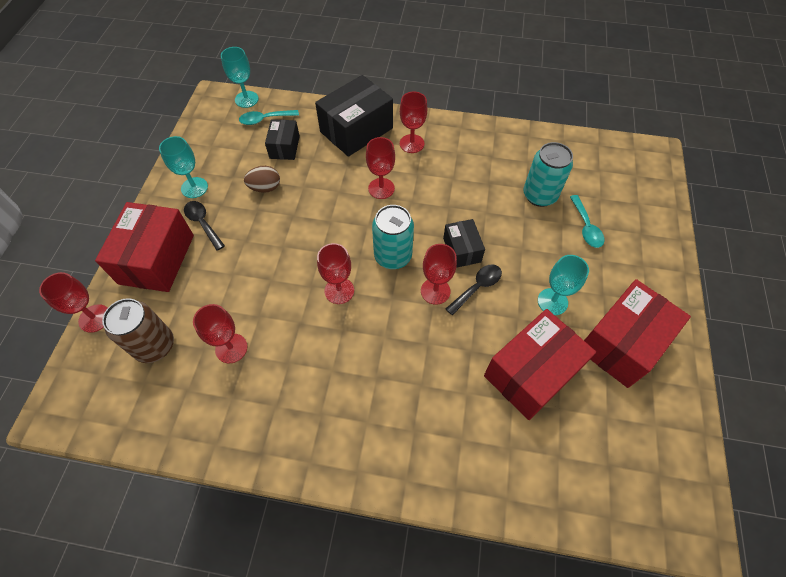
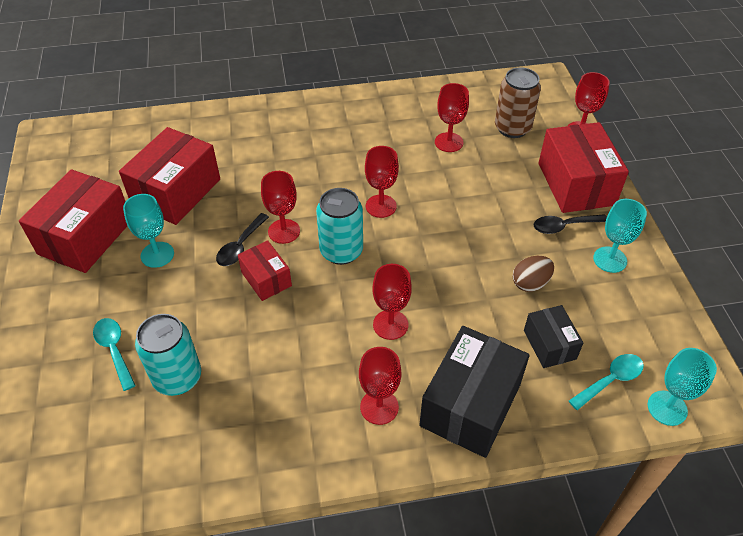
camera: 160 degrees right, 10 degrees down
(203, 223) = (563, 226): black spoon -> black spoon turned 135 degrees clockwise
(462, 250) = (266, 279): black box -> red box

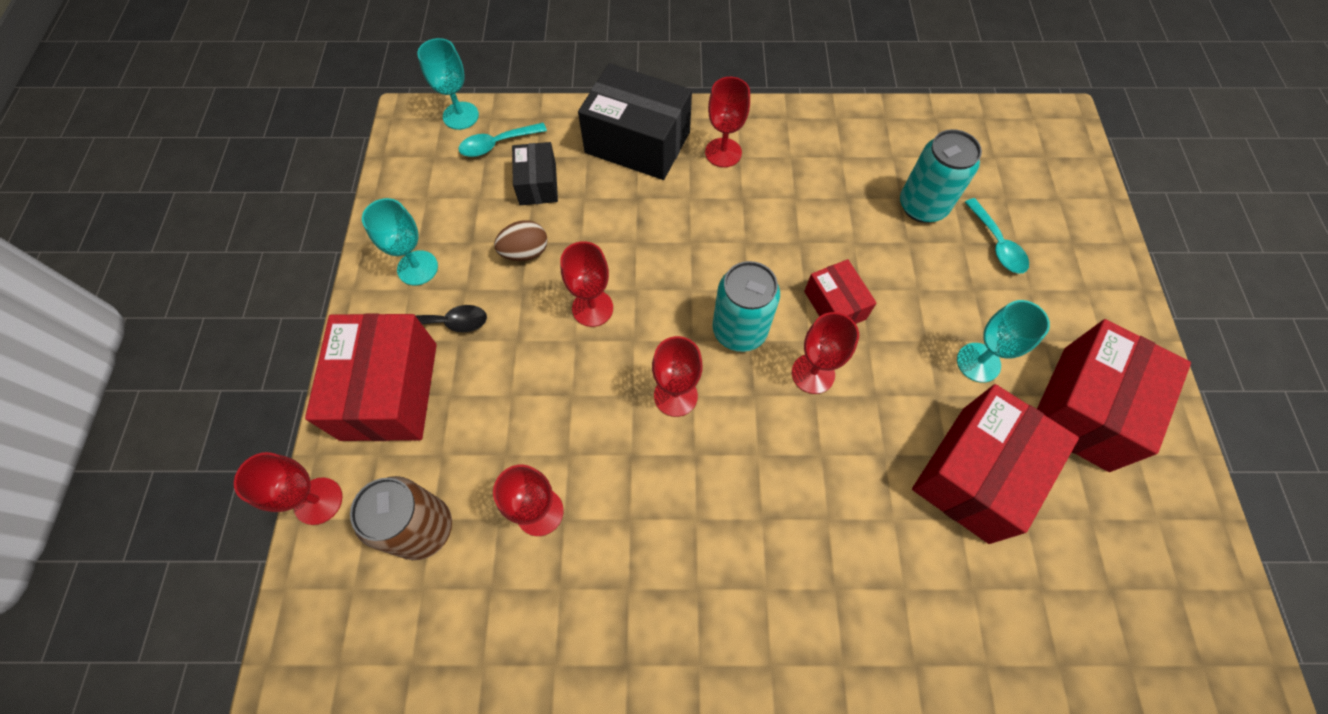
camera: 170 degrees left, 15 degrees up
(240, 246) = (870, 358): black spoon -> none
(390, 324) = (696, 228): red goblet -> red goblet (592, 308)
(470, 405) = (637, 142): black box -> black box turned 75 degrees clockwise

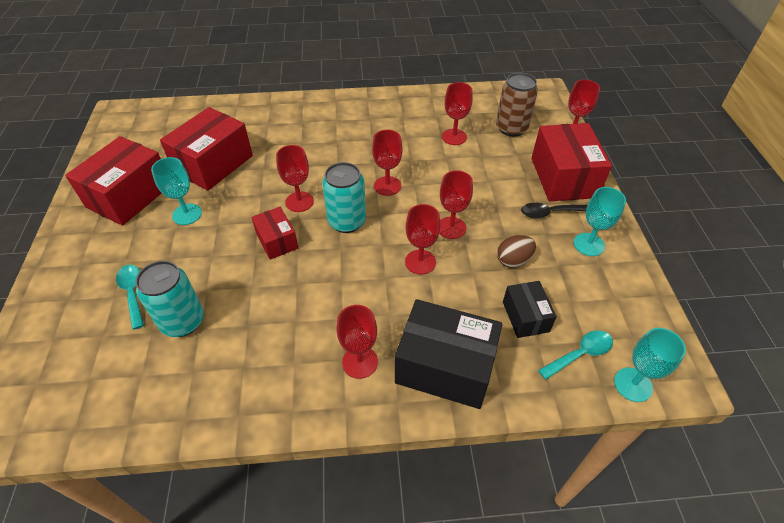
camera: 175 degrees right, 15 degrees down
(644, 259) = (420, 262): none -> red goblet

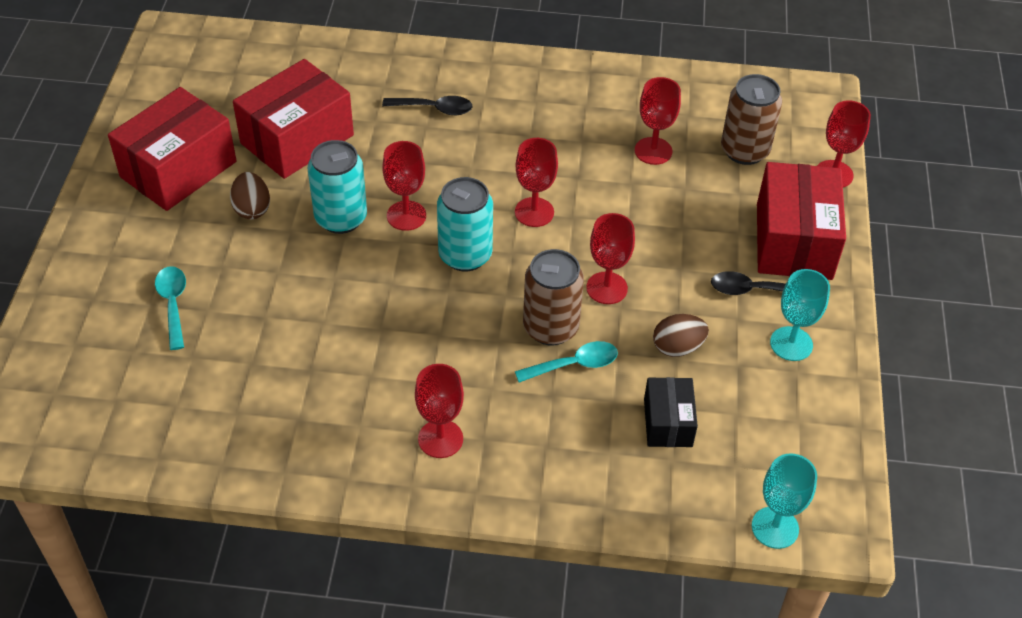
camera: 10 degrees right, 0 degrees up
(183, 321) = (231, 351): turquoise can -> turquoise can (341, 218)
(187, 214) = (252, 209): turquoise goblet -> brown egg
(277, 241) = (366, 266): red box -> none
(304, 132) = (434, 109): none -> black spoon
(420, 262) = (550, 328): red goblet -> brown can
(445, 367) = (544, 463): black box -> none
(580, 354) = (722, 480): turquoise spoon -> turquoise spoon (574, 364)

